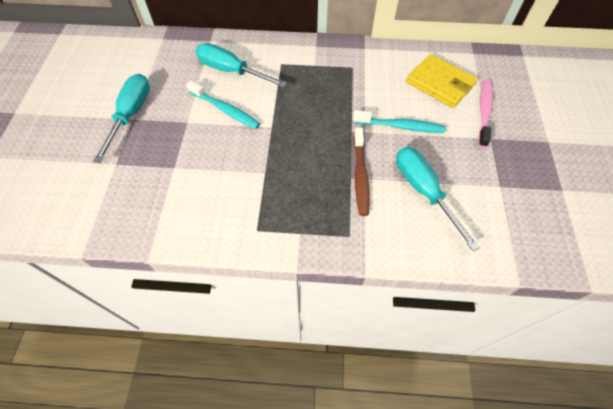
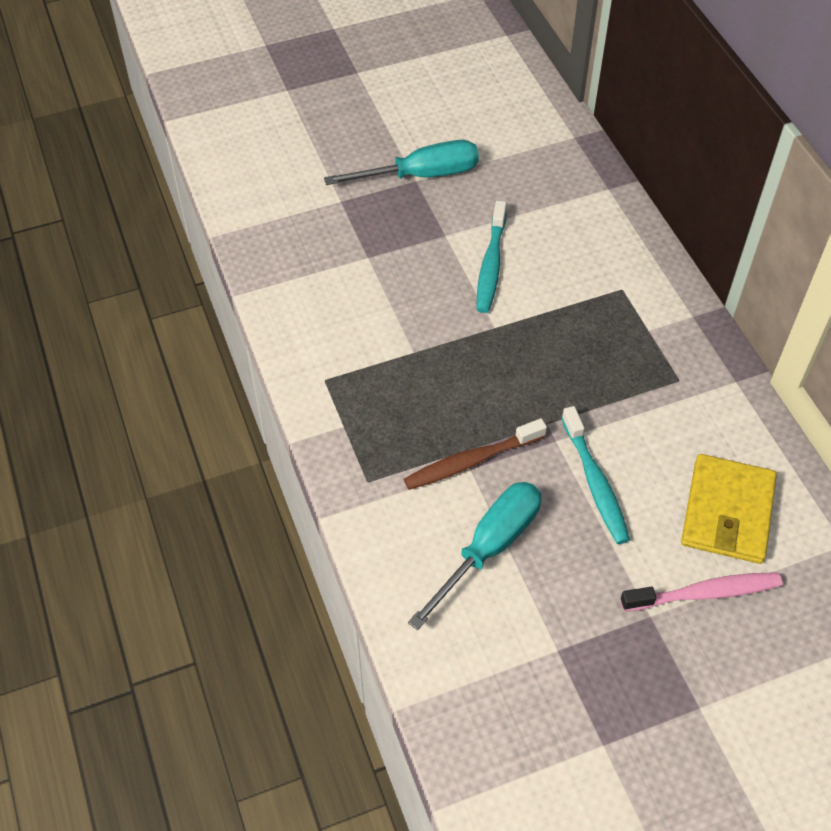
camera: 65 degrees right, 5 degrees down
(231, 71) = (566, 239): turquoise screwdriver -> none

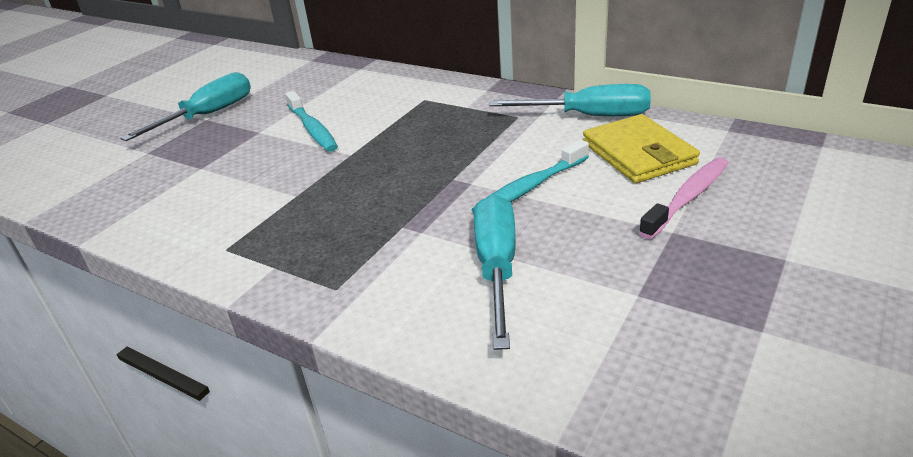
camera: 35 degrees left, 20 degrees down
(471, 461) = (417, 227): brown toothbrush -> none
(595, 483) = (530, 187): turquoise toothbrush -> turquoise toothbrush turned 105 degrees clockwise
(742, 429) = (589, 116): none -> turquoise screwdriver

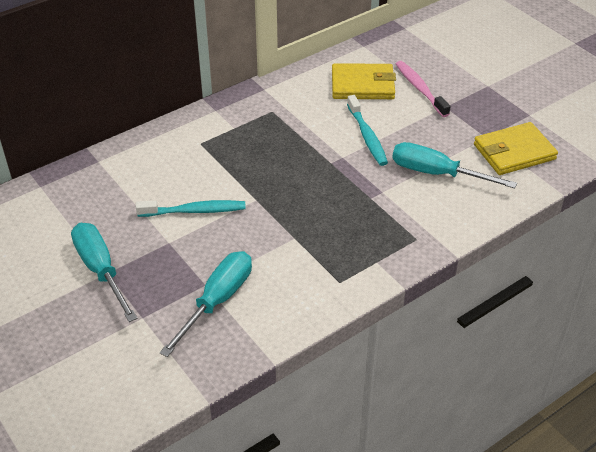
camera: 70 degrees left, 10 degrees up
(589, 116) = (300, 84): turquoise screwdriver -> turquoise screwdriver (217, 301)
(627, 337) = (514, 152): none -> yellow wallet

